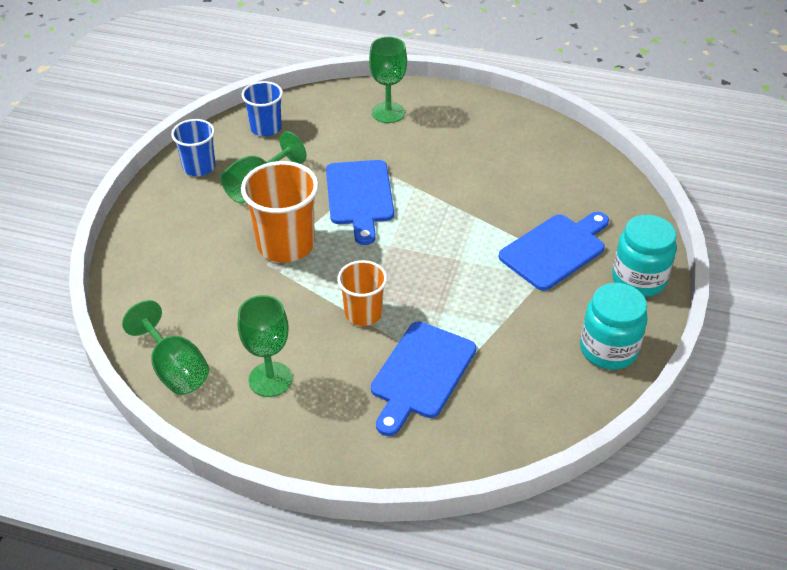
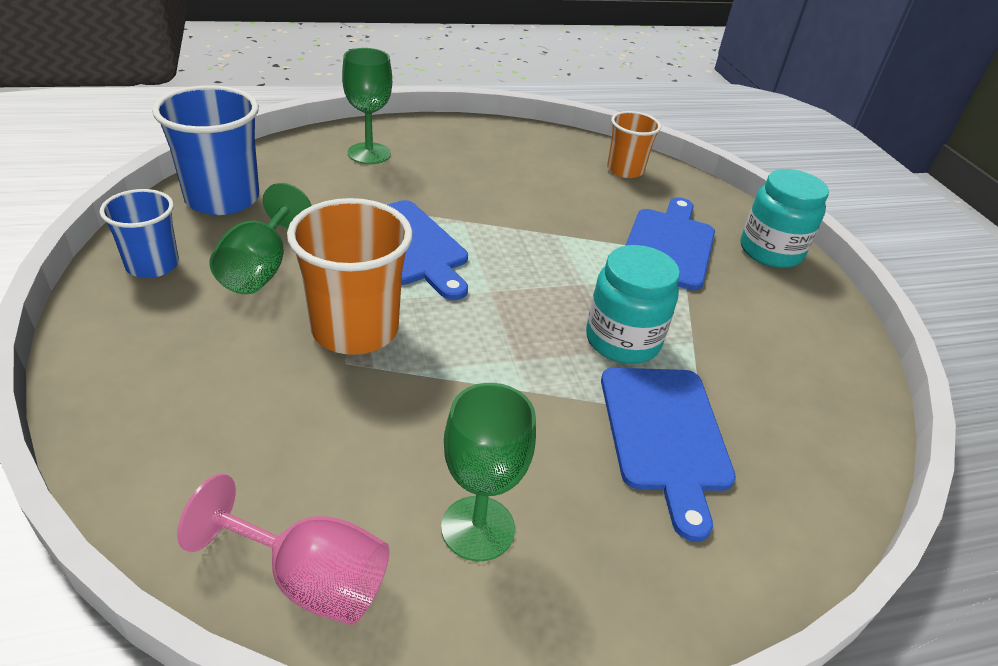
camera: 35 degrees left, 5 degrees down
(175, 369) = (310, 579): green goblet -> pink goblet
(266, 128) = (222, 199): blue cup -> blue cup, size x1.62
(363, 313) = (528, 383): orange cup -> orange cup (625, 170)
(608, 349) = (818, 330): turquoise jar -> turquoise jar (622, 340)

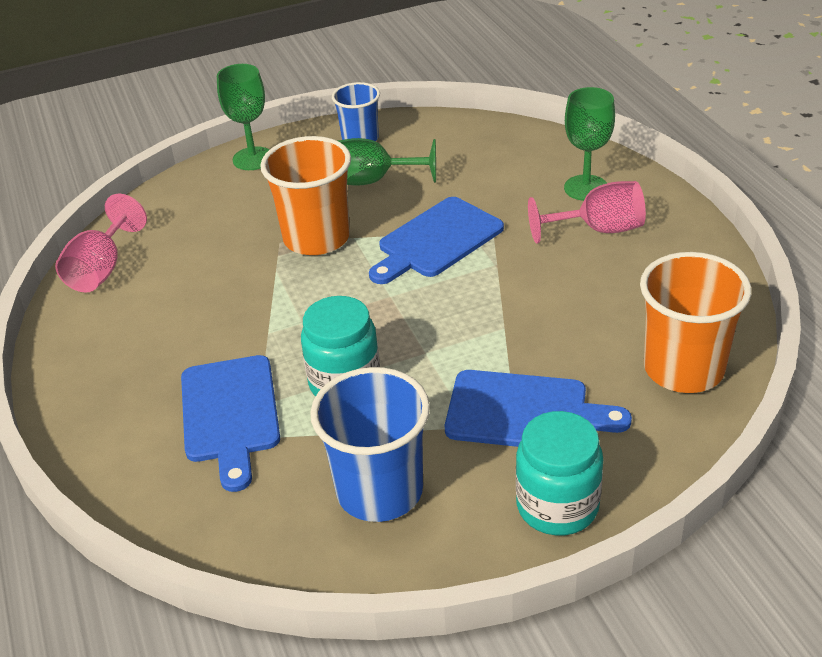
camera: 90 degrees right, 0 degrees up
(222, 199) = (460, 139): blue cup -> blue cup (379, 491)
(437, 162) = (598, 229): none -> pink goblet
(478, 528) = (137, 326): green goblet -> green goblet (253, 159)
(625, 170) = (683, 369): orange cup -> orange cup, size x1.62
(665, 435) = (230, 414): blue cutting board -> blue cutting board turned 90 degrees counterclockwise

